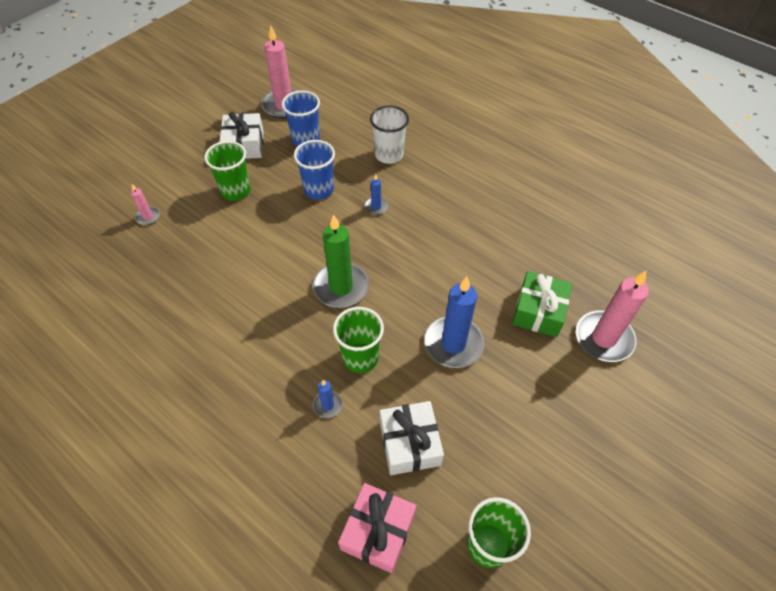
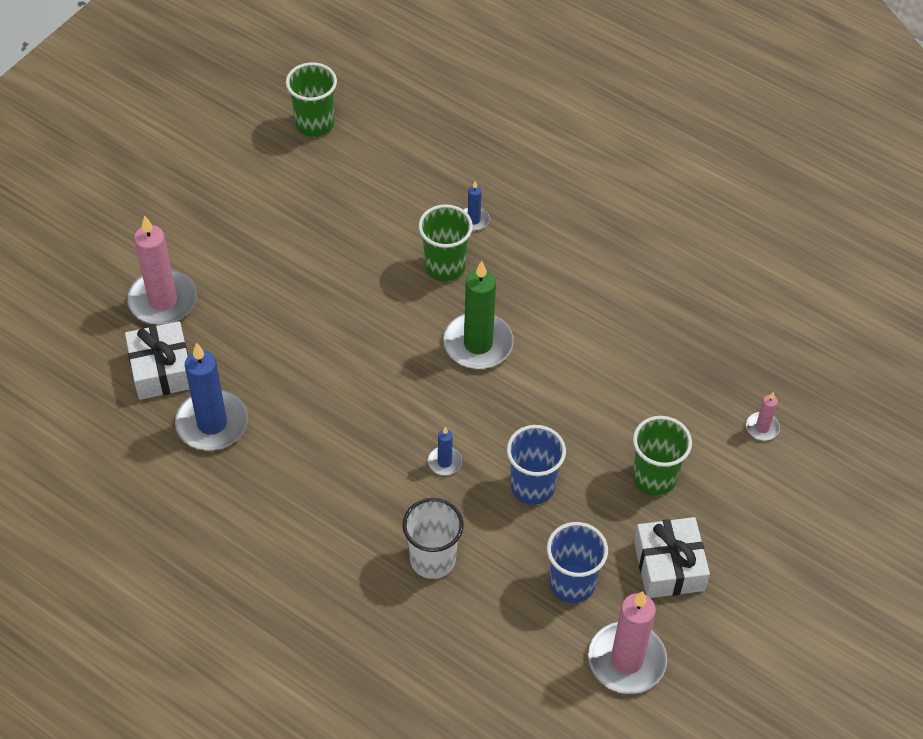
camera: 175 degrees right, 0 degrees up
(378, 531) = (413, 128): pink gift -> none
(409, 443) = (386, 192): white gift -> white gift (161, 370)
(453, 344) = (339, 286): blue candle -> blue candle (212, 423)
(539, 311) = (233, 327): green gift -> none

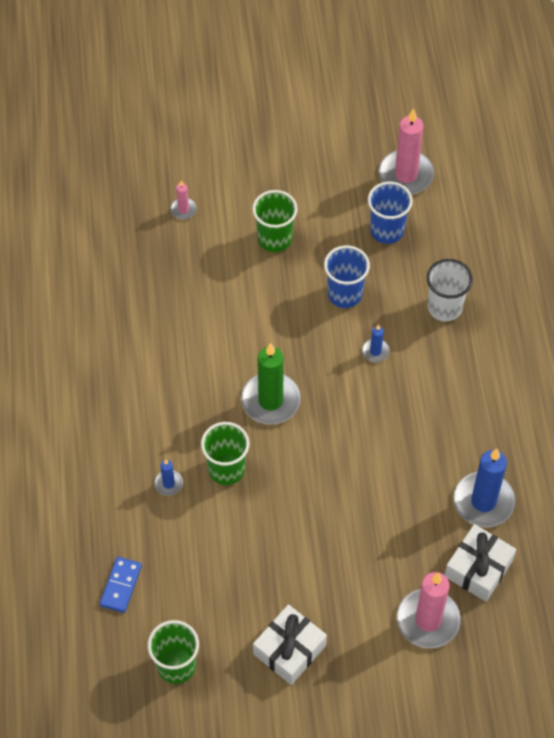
camera: 130 degrees left, 5 degrees up
(417, 134) = (121, 586): none -> blue domino
(669, 566) = (327, 194): white gift -> white gift (289, 649)

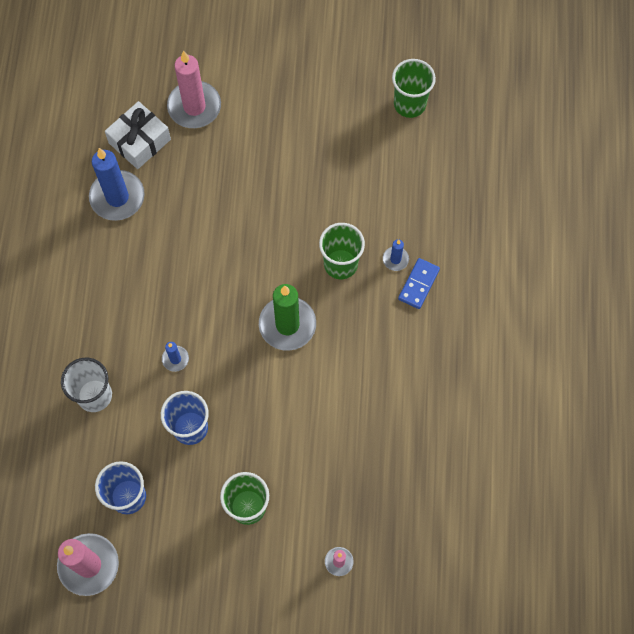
camera: 170 degrees left, 10 degrees up
(121, 586) = (448, 175): blue domino -> blue domino (418, 284)
(289, 649) = (314, 102): white gift -> none

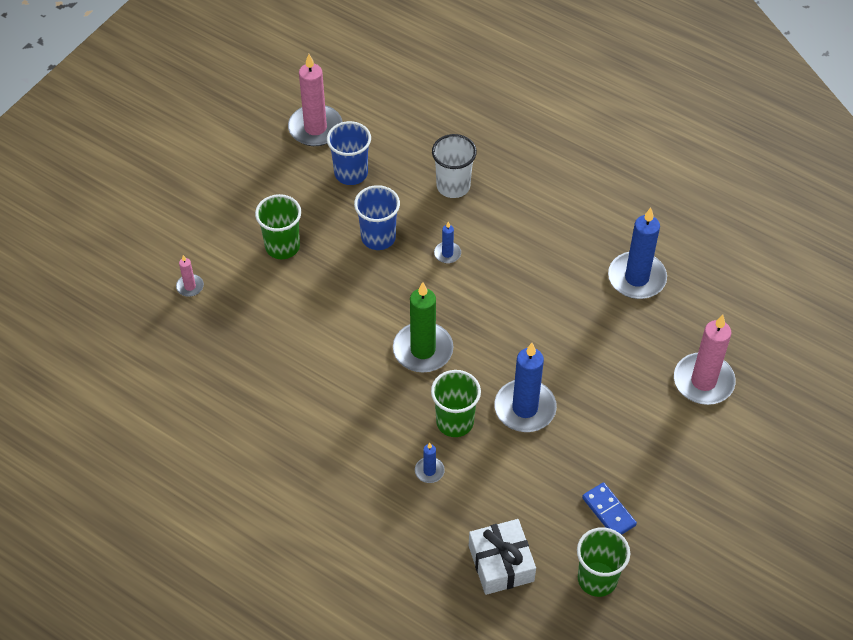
camera: 120 degrees right, 15 degrees down
(140, 141) = (688, 320): white gift -> white gift (501, 563)
(296, 220) = (525, 408): none -> blue candle
(418, 284) = (390, 477): blue domino -> blue domino (609, 511)

